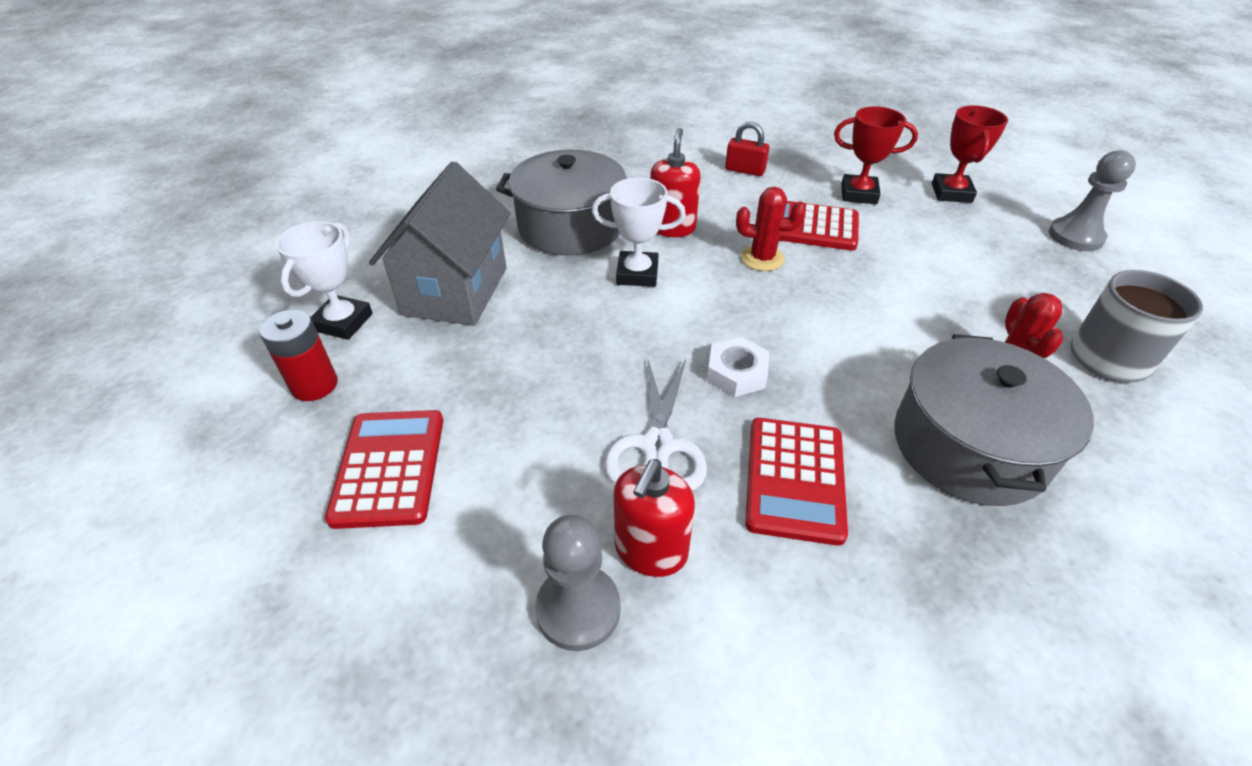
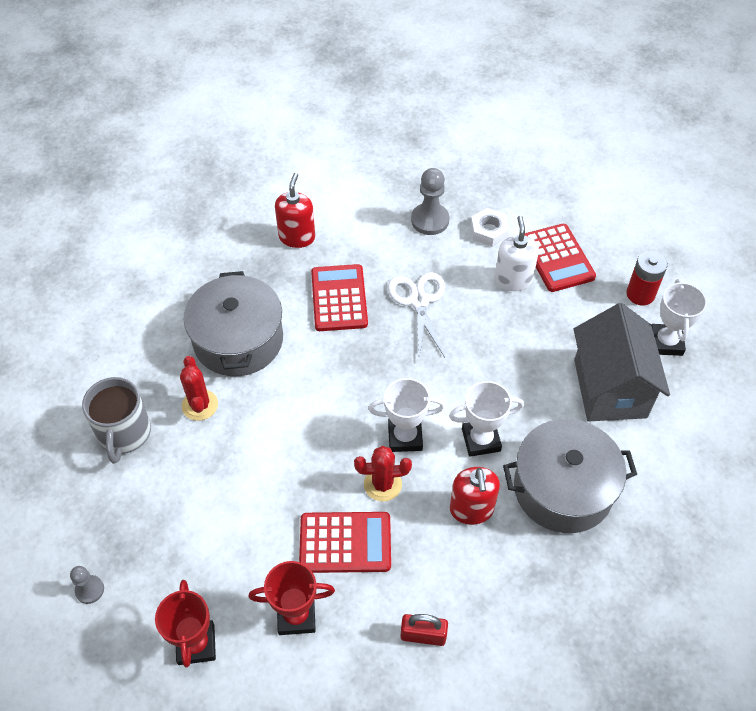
camera: 165 degrees right, 10 degrees up
(487, 447) = (513, 280): none -> white soap dispenser
(650, 550) = (405, 249): red soap dispenser -> red soap dispenser (297, 237)
(726, 291) = (405, 437): none -> white trophy
(736, 373) = (383, 361): white nut -> white nut (489, 231)
(1075, 236) = (90, 590): grey pawn -> grey pawn, size x0.58

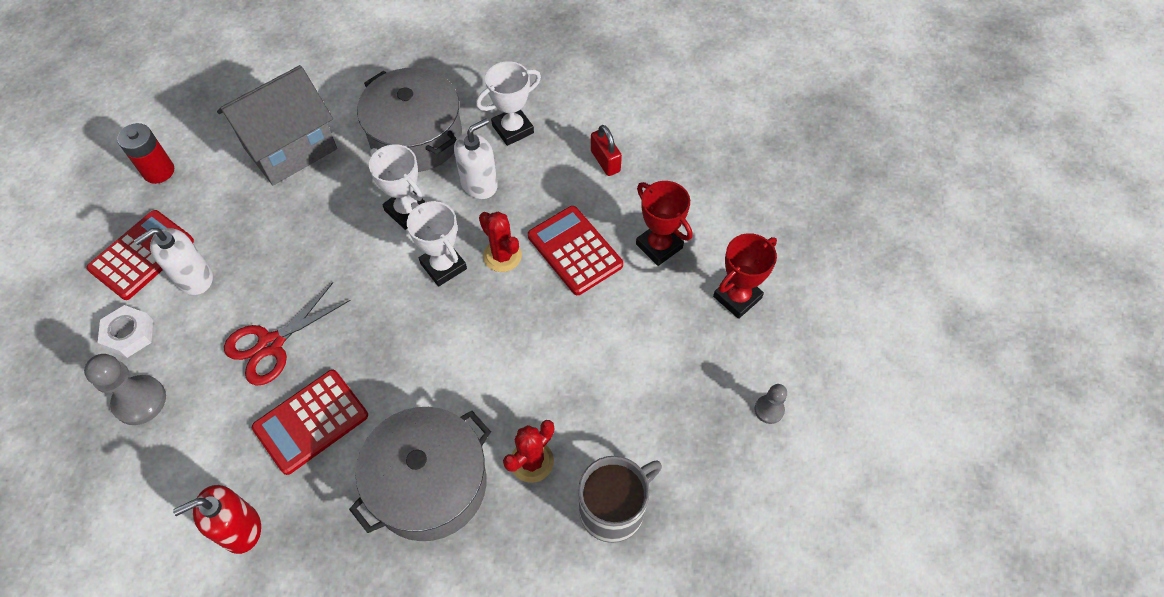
camera: 125 degrees left, 5 degrees up
(419, 301) = (271, 344): white scissors -> red scissors
(471, 509) = (479, 184): red soap dispenser -> white soap dispenser
(665, 342) = (211, 132): white trophy -> white trophy (513, 129)

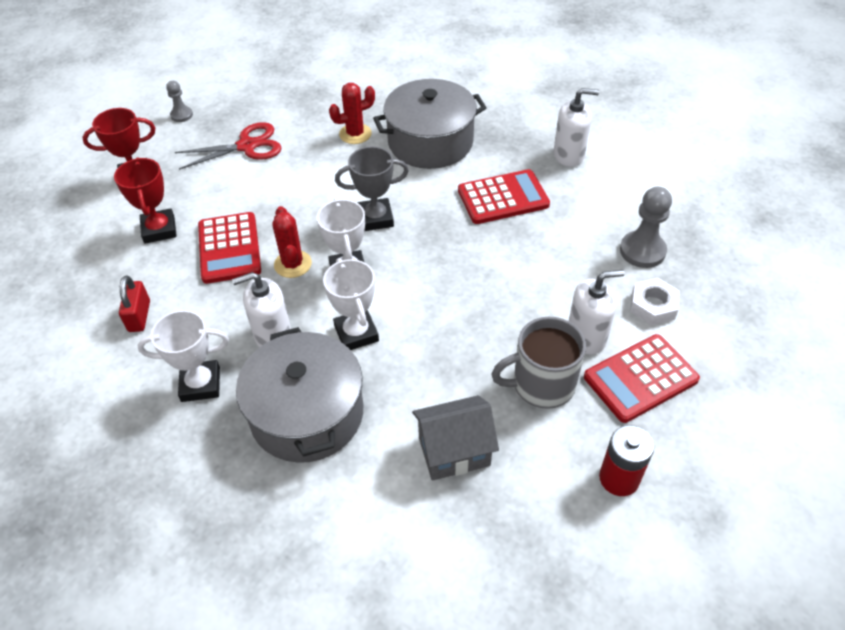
camera: 155 degrees left, 10 degrees down
(240, 529) = (569, 155): red soap dispenser -> white soap dispenser
(271, 344) = (522, 258): red scissors -> red scissors (247, 146)
(290, 148) = (454, 451): grey house -> grey house, size x0.65
(446, 339) = (375, 218): none -> grey trophy
(613, 509) = (319, 100): grey mug -> grey mug (542, 384)

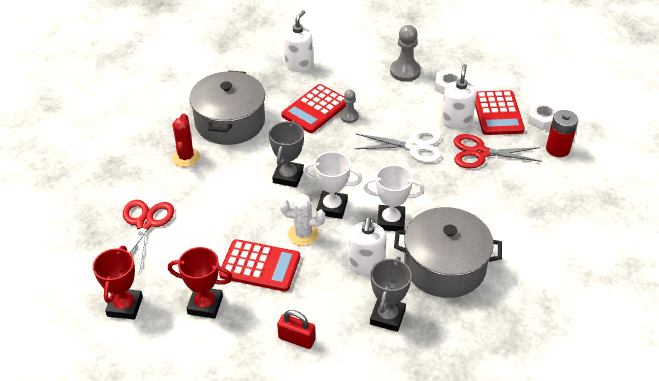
camera: 65 degrees left, 5 degrees down
(181, 115) = (62, 255): grey pawn -> grey pawn (349, 116)
(200, 384) = (387, 317): white trophy -> grey trophy
(293, 264) = (303, 234): red cactus -> white cactus
(454, 451) = (508, 207): grey house -> none
(503, 198) = (315, 109): red calculator -> red calculator turned 150 degrees counterclockwise
(504, 309) = (413, 146): none -> white scissors
(542, 384) = (480, 153): grey mug -> red scissors
(673, 438) = (542, 119): none -> white nut

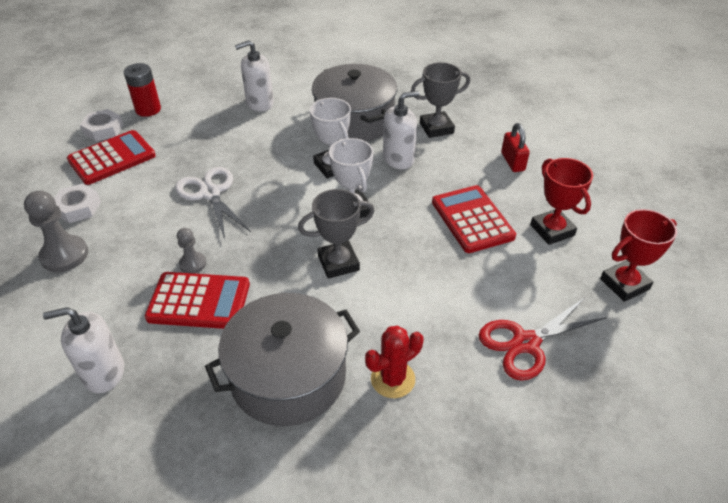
camera: 125 degrees left, 0 degrees up
(303, 234) = (405, 211): white cactus -> none
(456, 121) = (145, 180): white soap dispenser -> white soap dispenser (260, 103)
(480, 153) = (188, 149): red scissors -> none

